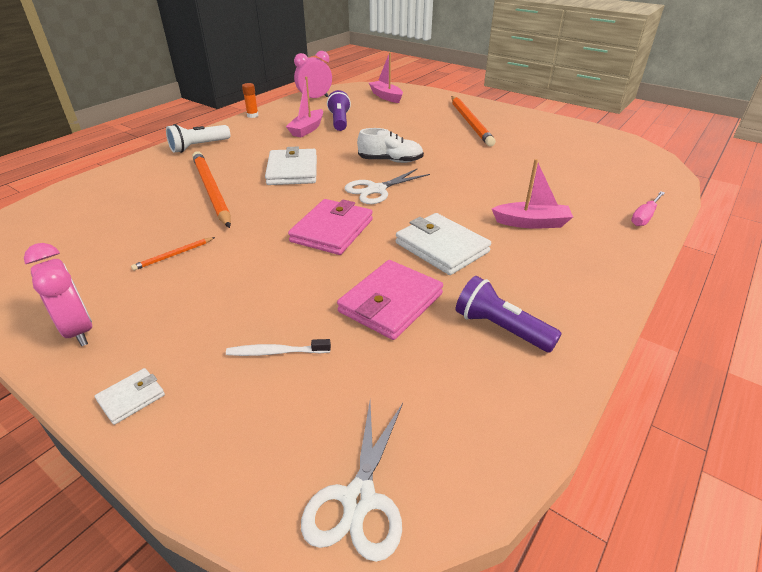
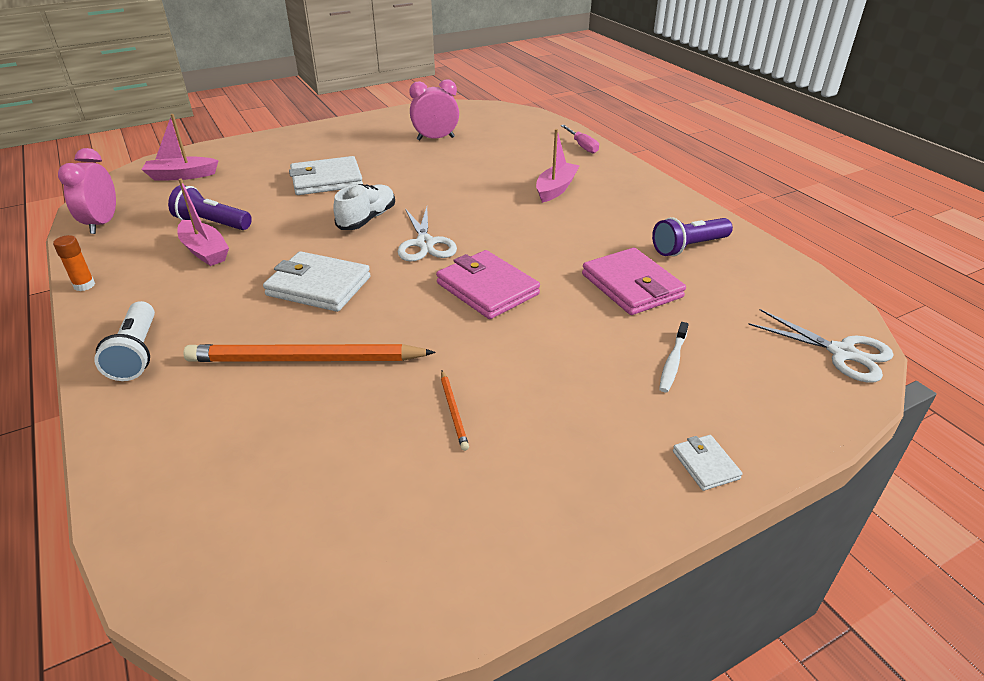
camera: 65 degrees left, 0 degrees up
(79, 330) = (571, 506): pink clock -> pink clock (435, 138)
(441, 247) = (563, 239): white wallet -> white wallet (326, 180)
(470, 122) = (330, 153): orange pencil -> none

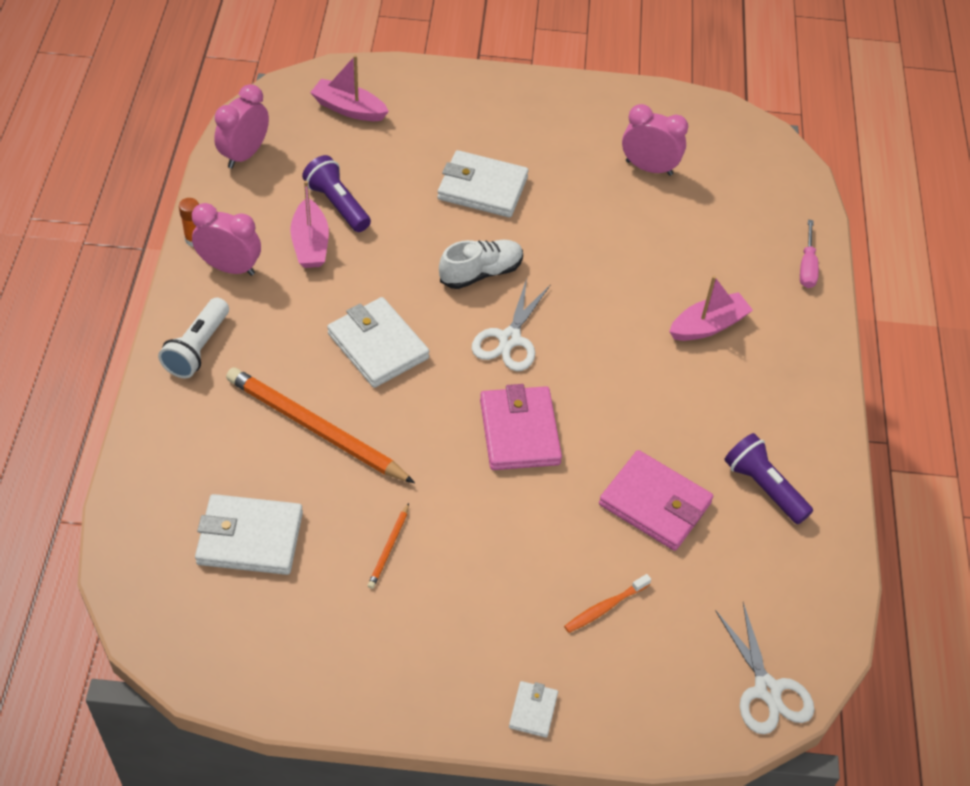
camera: 30 degrees right, 15 degrees up
(135, 290) = (230, 267): none -> pink clock
(304, 472) = (250, 538): none -> white wallet
(631, 286) = (655, 504): pink wallet -> pink wallet turned 60 degrees counterclockwise
(673, 362) = (605, 607): white toothbrush -> orange toothbrush
(689, 247) = (764, 487): purple flashlight -> purple flashlight turned 45 degrees clockwise

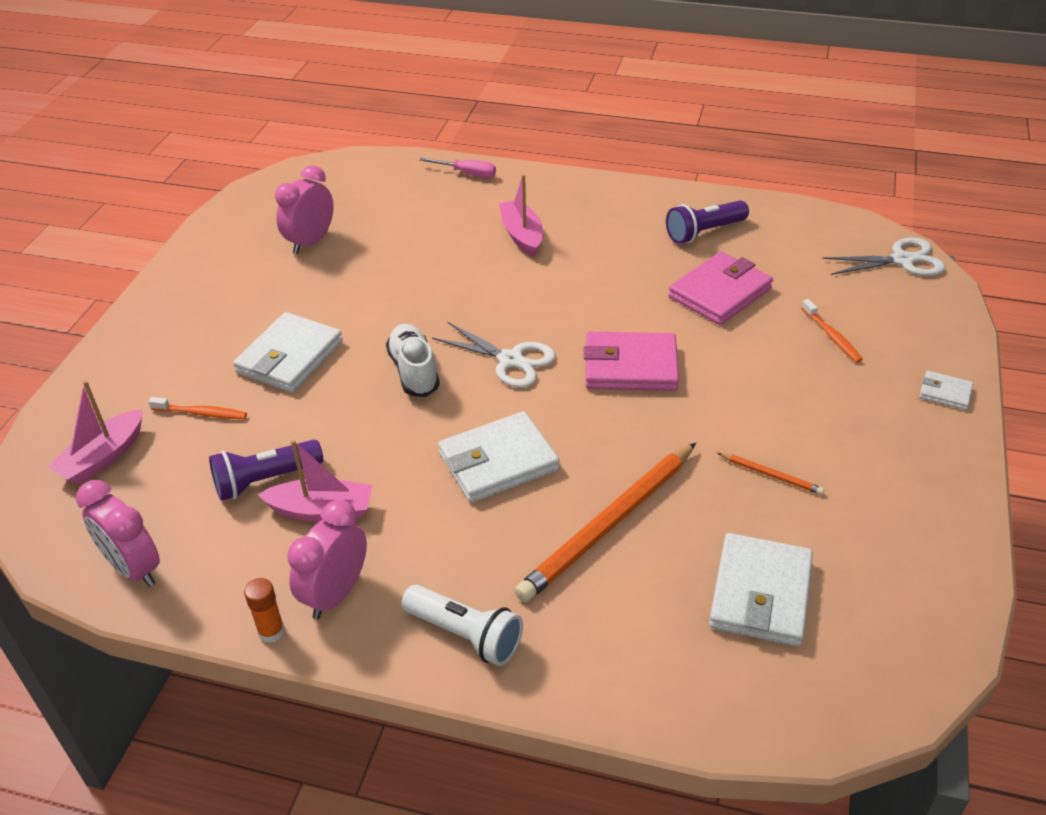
camera: 75 degrees left, 10 degrees down
(405, 150) = (201, 413): none -> orange toothbrush

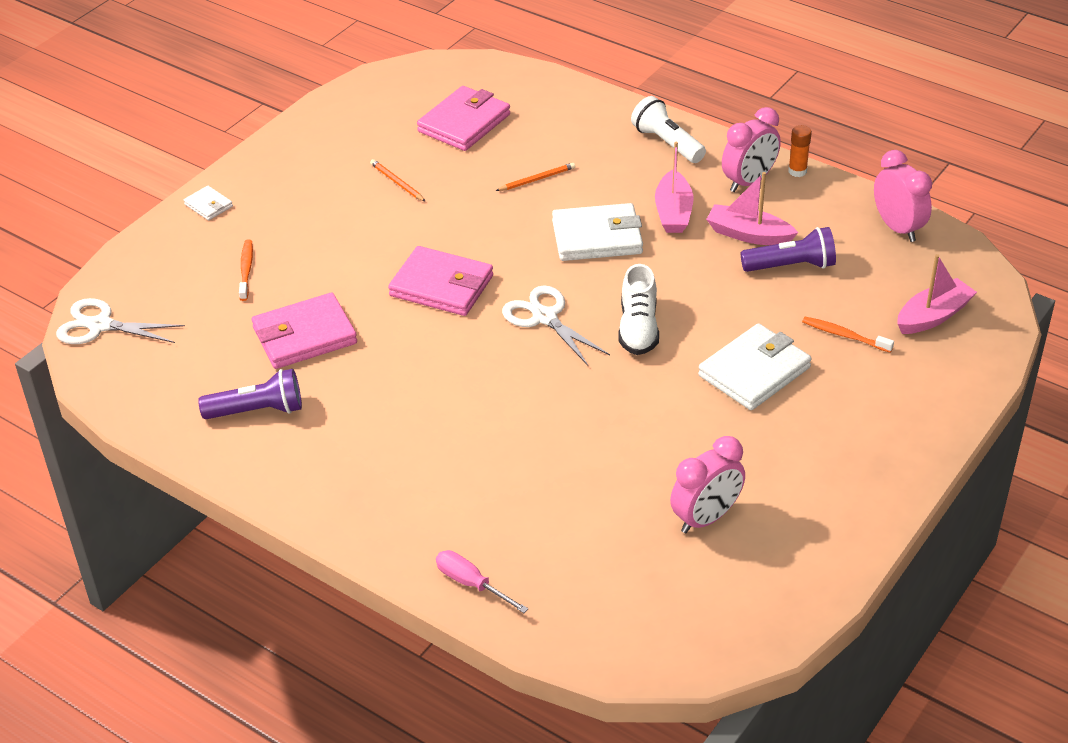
camera: 160 degrees left, 0 degrees up
(522, 235) = (456, 460): pink boat -> pink boat (673, 212)
(609, 525) = (537, 179): orange pencil -> orange pencil, size x0.43
(760, 594) = (464, 123): white wallet -> pink wallet

